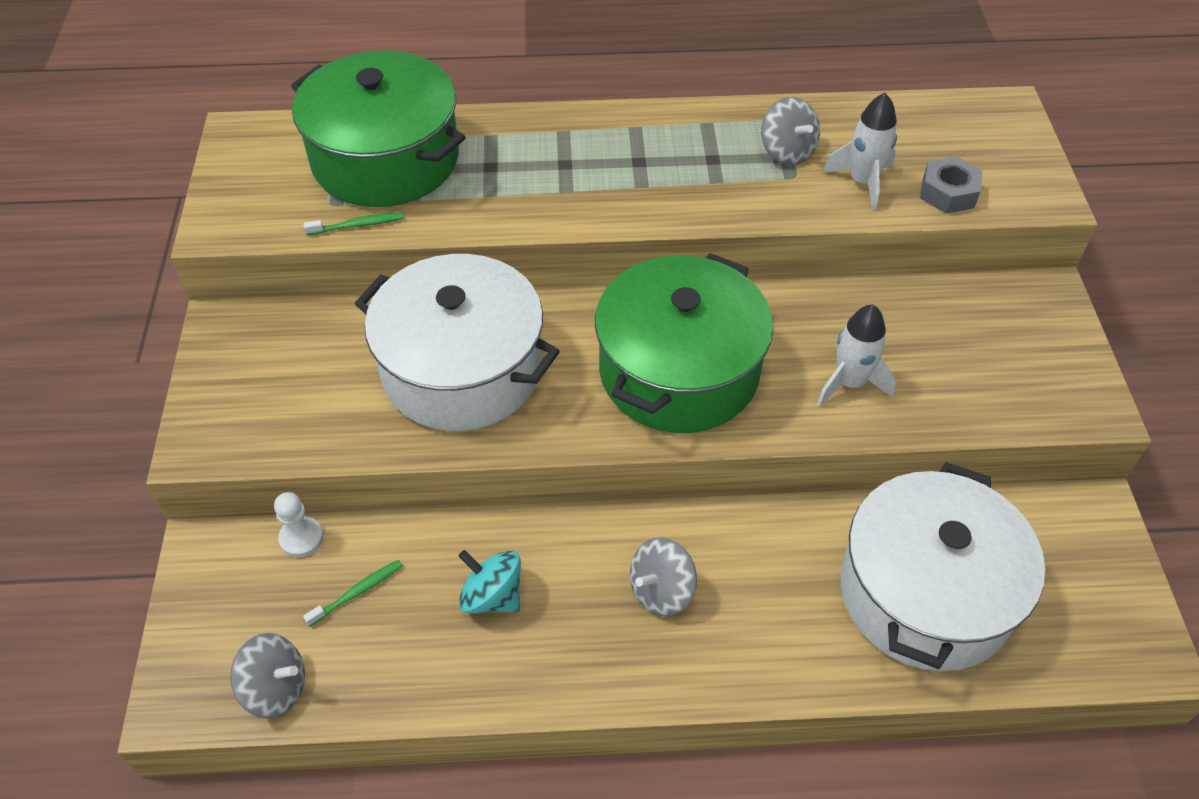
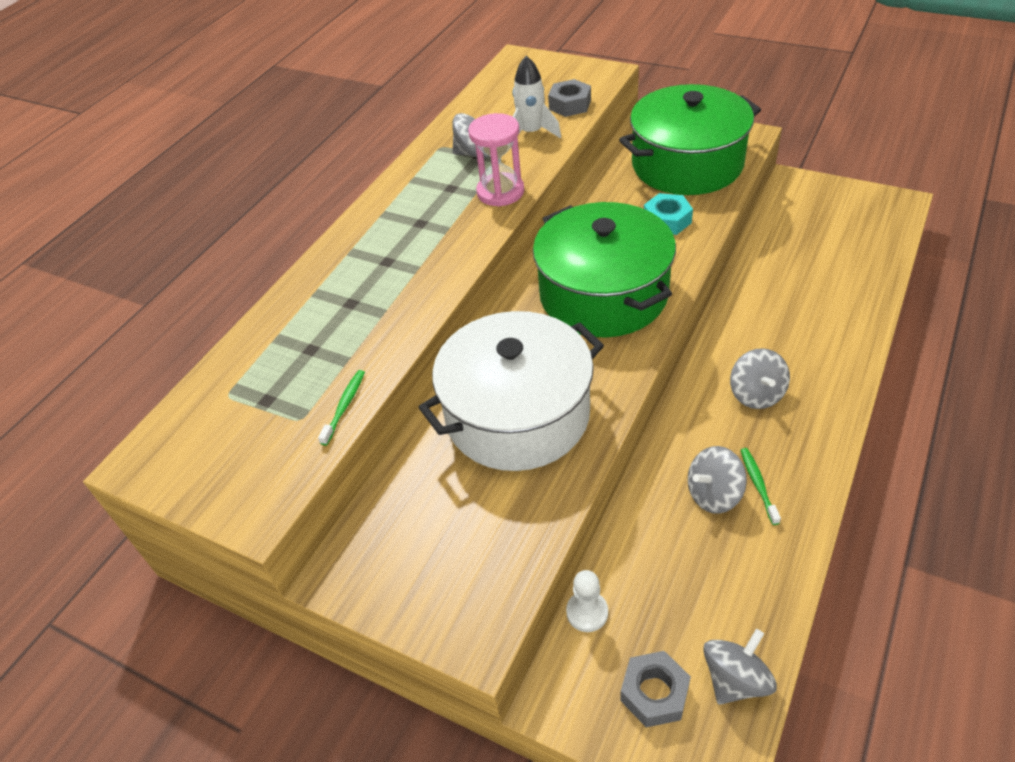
camera: 55 degrees left, 5 degrees down
(237, 624) = (654, 693): none -> grey nut
(357, 592) = (665, 586): green toothbrush -> green toothbrush (758, 485)
(385, 159) = (280, 365): green pot -> green pot (687, 164)
(492, 596) = (714, 494): turquoise spinning top -> grey spinning top
(733, 201) = (500, 192): none -> pink hourglass
(849, 383) = (667, 220): white rocket -> turquoise nut
(925, 593) = (817, 271): white pot -> none

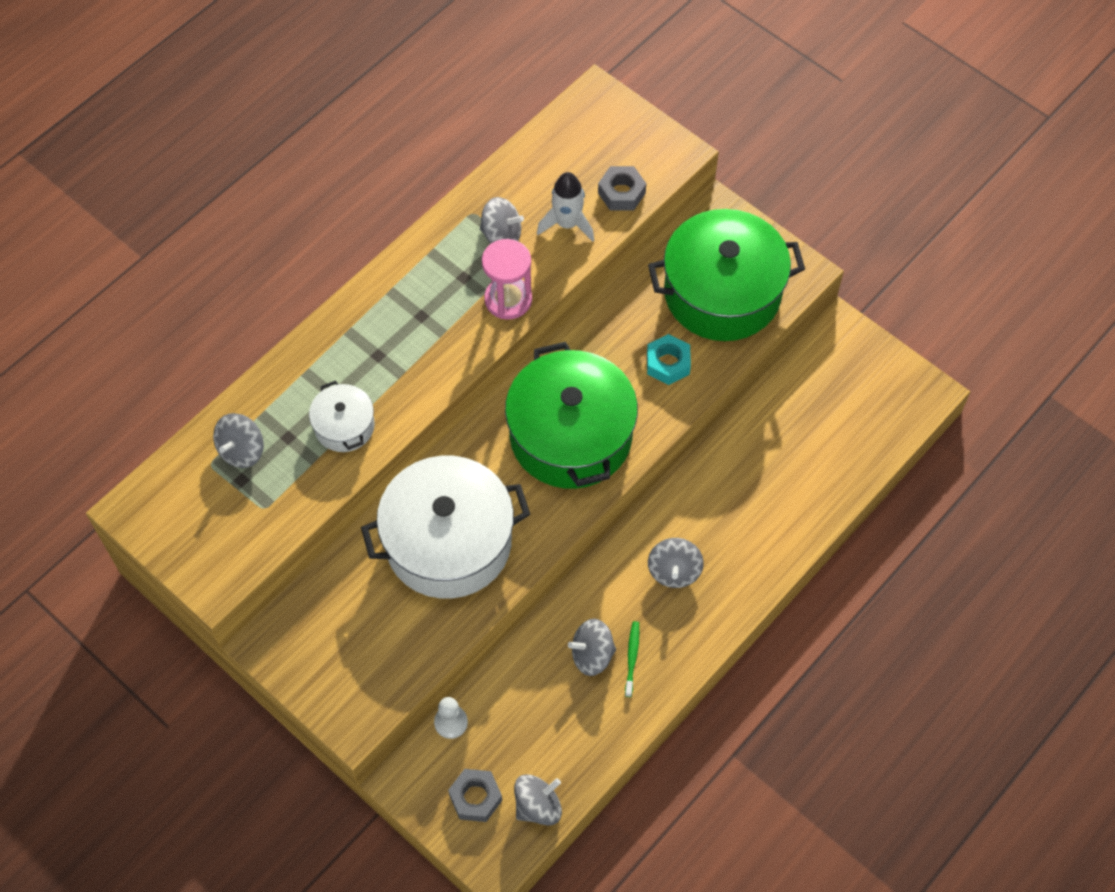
camera: 10 degrees right, 15 degrees up
(261, 374) = (242, 451): none -> grey spinning top
(344, 406) = (302, 507): green toothbrush -> none
(370, 324) = (344, 426): none -> white pot

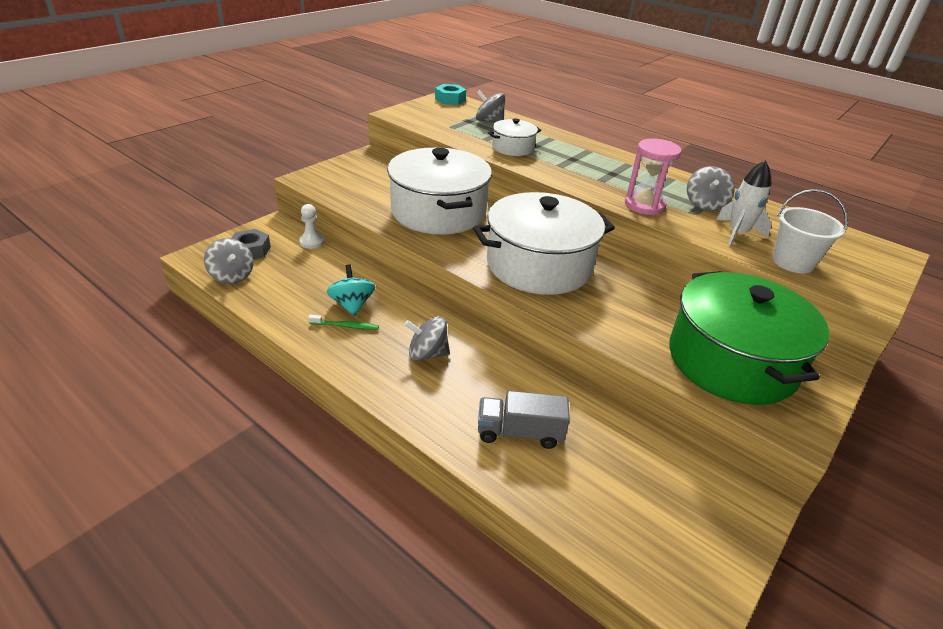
camera: 85 degrees right, 25 degrees down
(570, 436) = (539, 265): green pot -> white pot
(592, 655) = (352, 305): grey spinning top -> turquoise spinning top
(621, 193) = (793, 262): grey nut -> white bucket
(668, 363) = (630, 321): turquoise nut -> turquoise nut (450, 99)
(777, 492) = (519, 433): none -> grey truck

